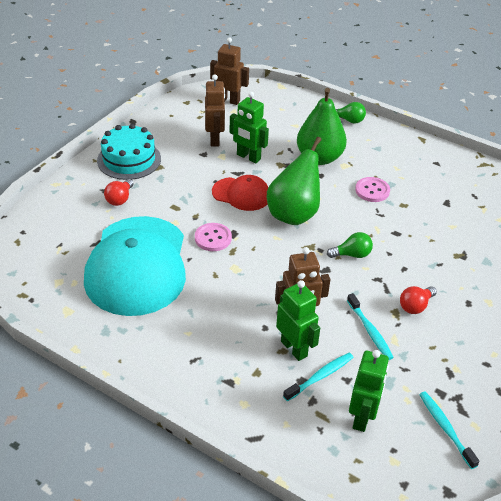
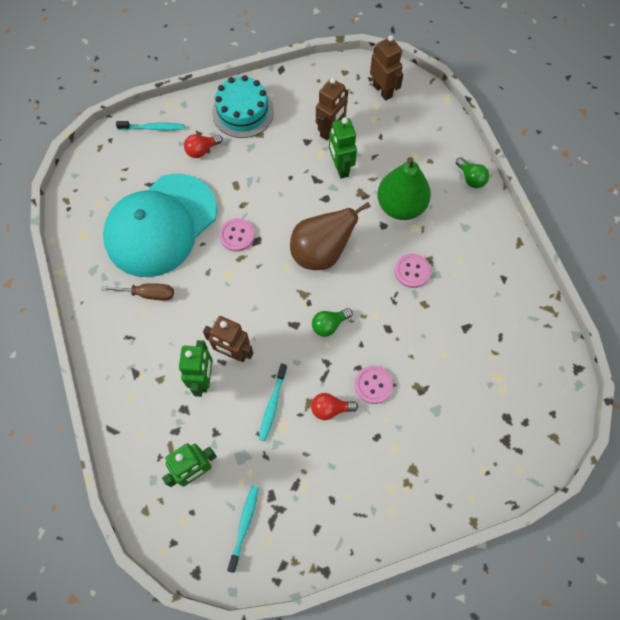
camera: 40 degrees right, 25 degrees up
(178, 318) = (148, 294): none -> brown screwdriver
(241, 194) = (298, 204): red cap -> none
(293, 214) = (321, 253): green pear -> brown pear
(320, 376) = (199, 416): turquoise toothbrush -> turquoise toothbrush (153, 128)
(352, 254) = (329, 325): green light bulb -> green light bulb turned 120 degrees clockwise
(427, 272) = (373, 385): none -> pink button

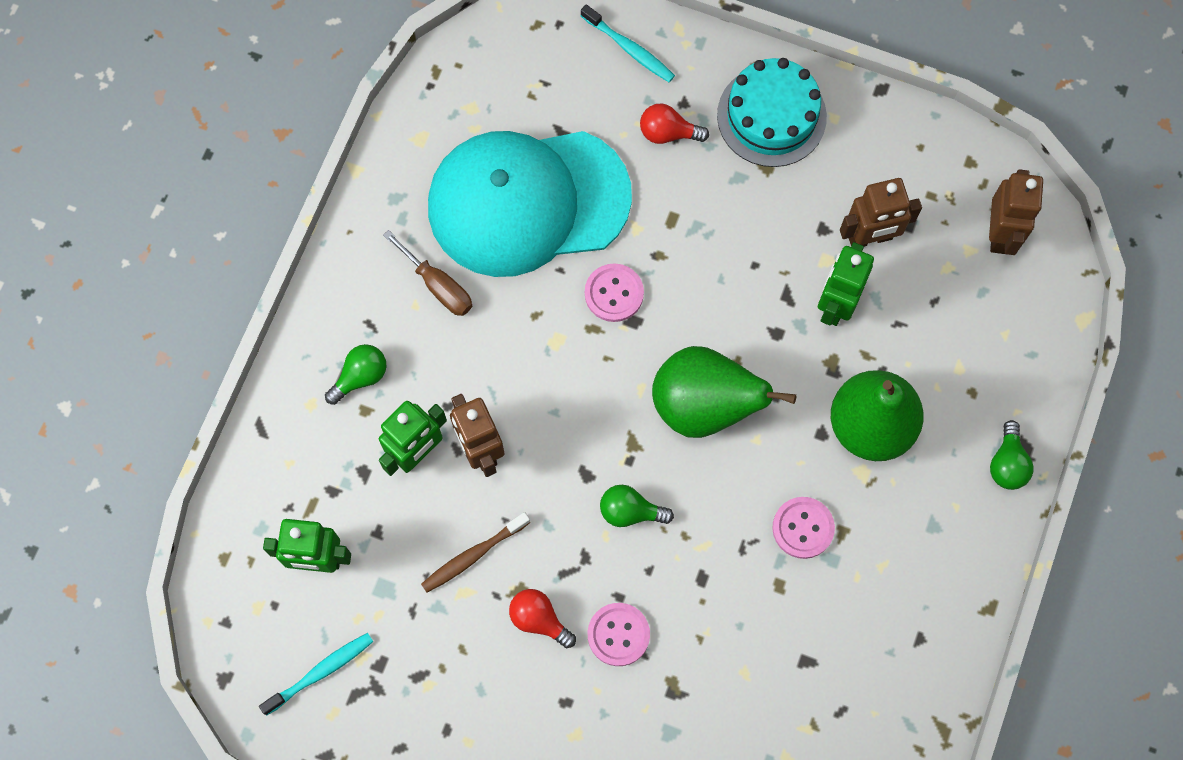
camera: 40 degrees right, 5 degrees up
(144, 365) = (360, 377): none -> green light bulb
(272, 405) = (473, 555): turquoise toothbrush -> brown toothbrush
(321, 253) = (704, 405): brown pear -> green pear

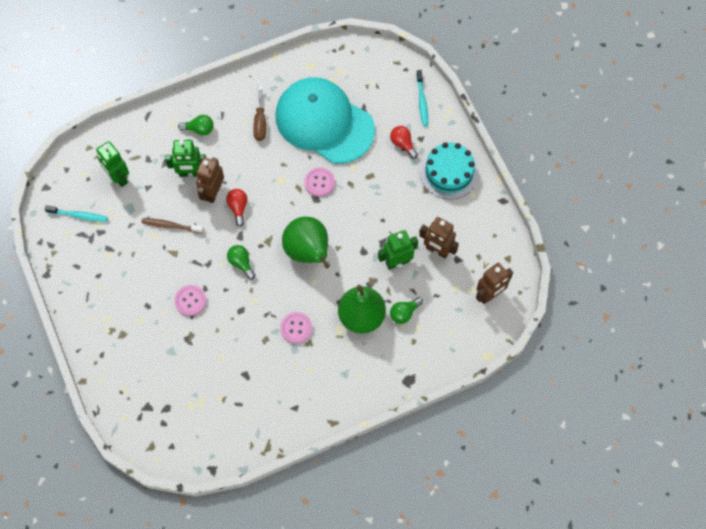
camera: 45 degrees right, 5 degrees down
(539, 619) = (169, 269): red light bulb -> red light bulb (238, 208)
(1007, 463) = (397, 379): green light bulb -> green light bulb (404, 313)

